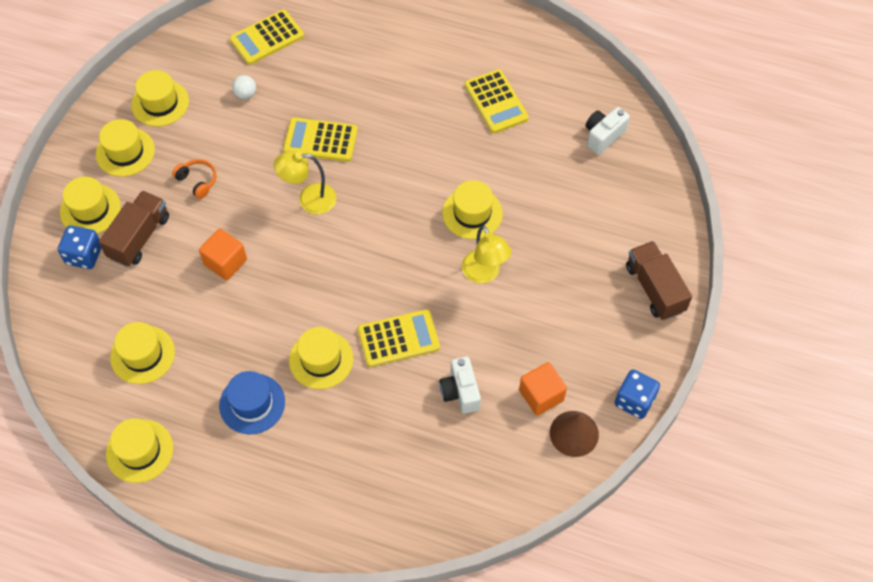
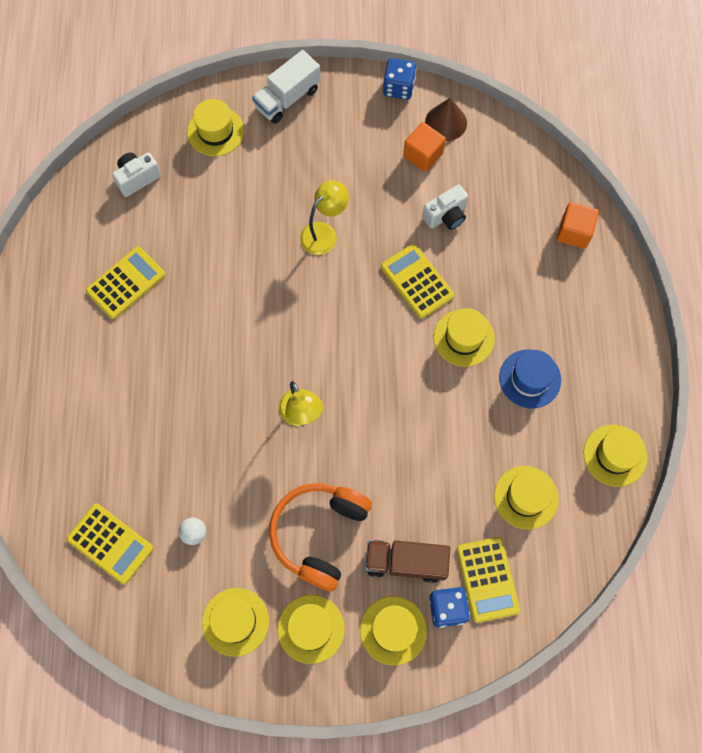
camera: 110 degrees left, 10 degrees up
(197, 181) = (319, 534): orange headphones -> orange headphones, size x2.24
(225, 262) = (400, 464): orange cube -> orange cube (574, 232)
(320, 140) = (227, 432): yellow calculator -> yellow calculator (487, 579)
(472, 213) = (264, 263): yellow hat -> yellow hat (215, 131)
(603, 136) = (137, 178): white camera -> white camera turned 120 degrees clockwise
(654, 288) = (287, 98): brown truck -> white truck

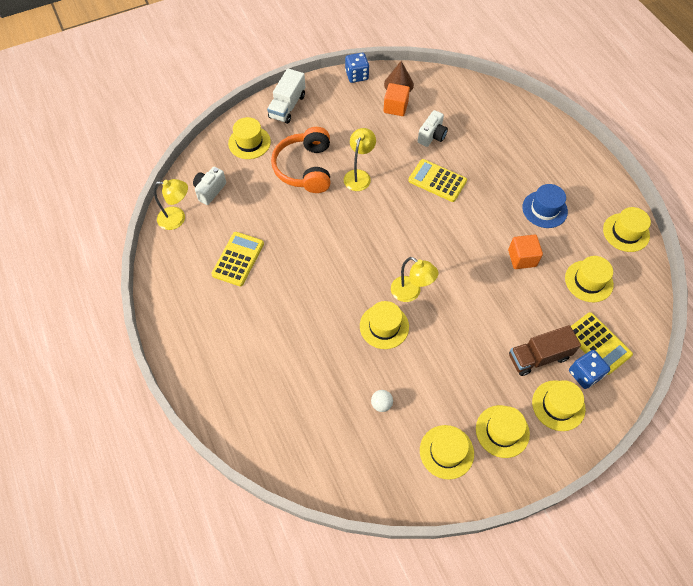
camera: 25 degrees left, 10 degrees down
(83, 200) = (177, 219): none -> yellow lamp
(110, 543) = (323, 439): yellow calculator -> none
(319, 534) = (469, 365): orange headphones -> orange headphones (305, 168)
(464, 338) = (488, 202): yellow hat -> yellow hat (384, 326)
(574, 232) = (516, 116): orange cube -> orange cube (522, 258)

